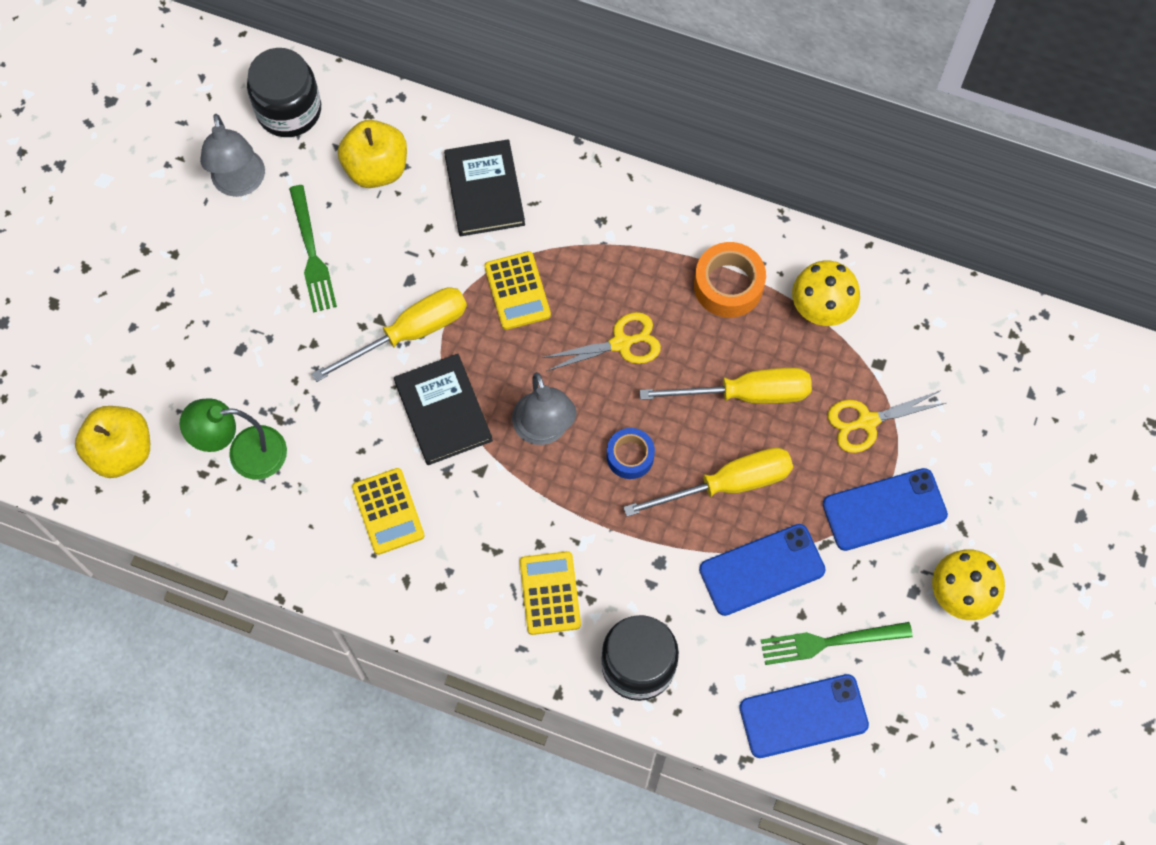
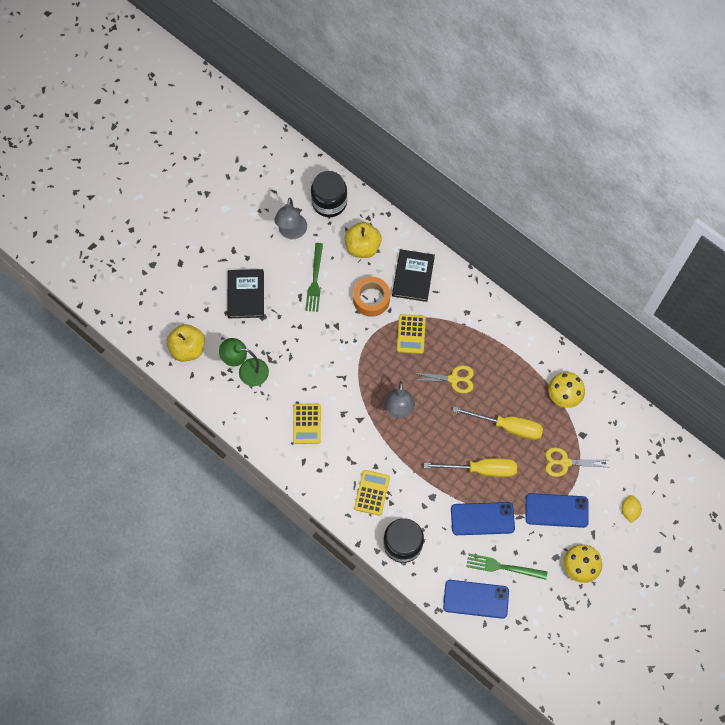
camera: 20 degrees right, 0 degrees up
(410, 333) = (349, 337): yellow screwdriver -> none
(443, 411) = (352, 383): black book -> black book (246, 295)
(630, 456) = (437, 438): blue tape -> none
(728, 285) = (519, 368): orange tape -> orange tape (371, 299)
(1007, 466) = (629, 510): none -> yellow lemon

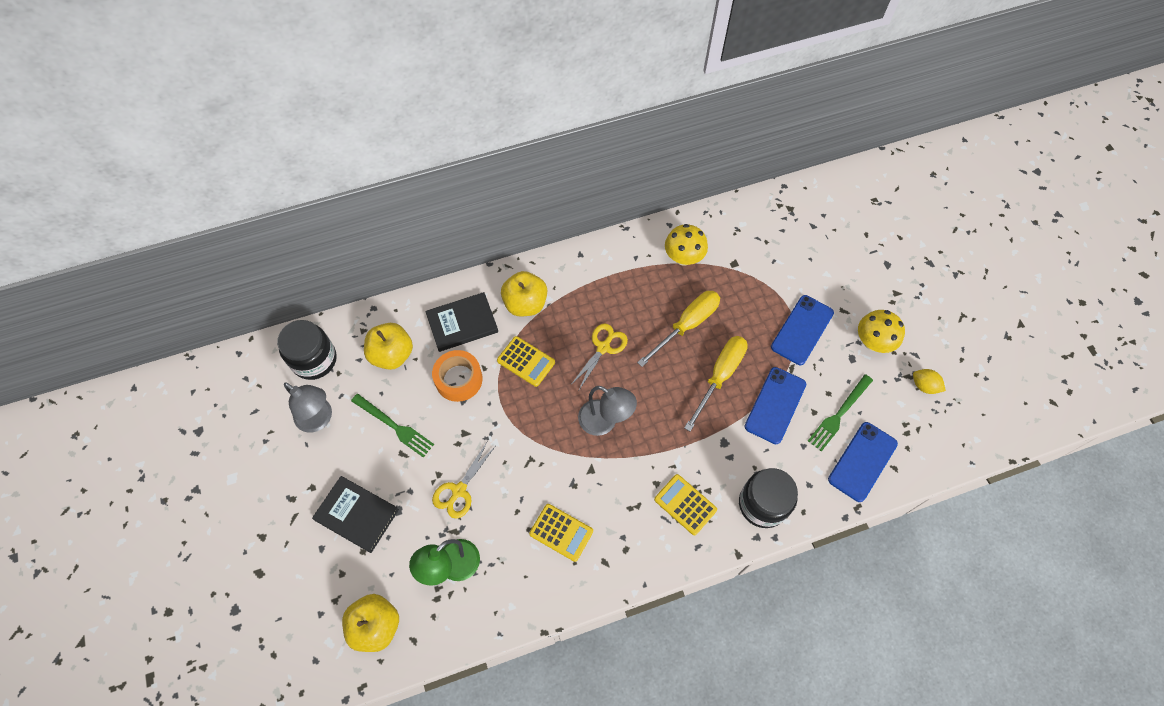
camera: 60 degrees left, 5 degrees down
(413, 276) = (462, 323): black book -> black book turned 60 degrees counterclockwise
(454, 308) = (525, 303): none -> yellow apple
(565, 462) = (755, 294): yellow scissors -> yellow scissors (459, 490)
(629, 510) = (835, 266): yellow lemon -> yellow lemon (924, 386)

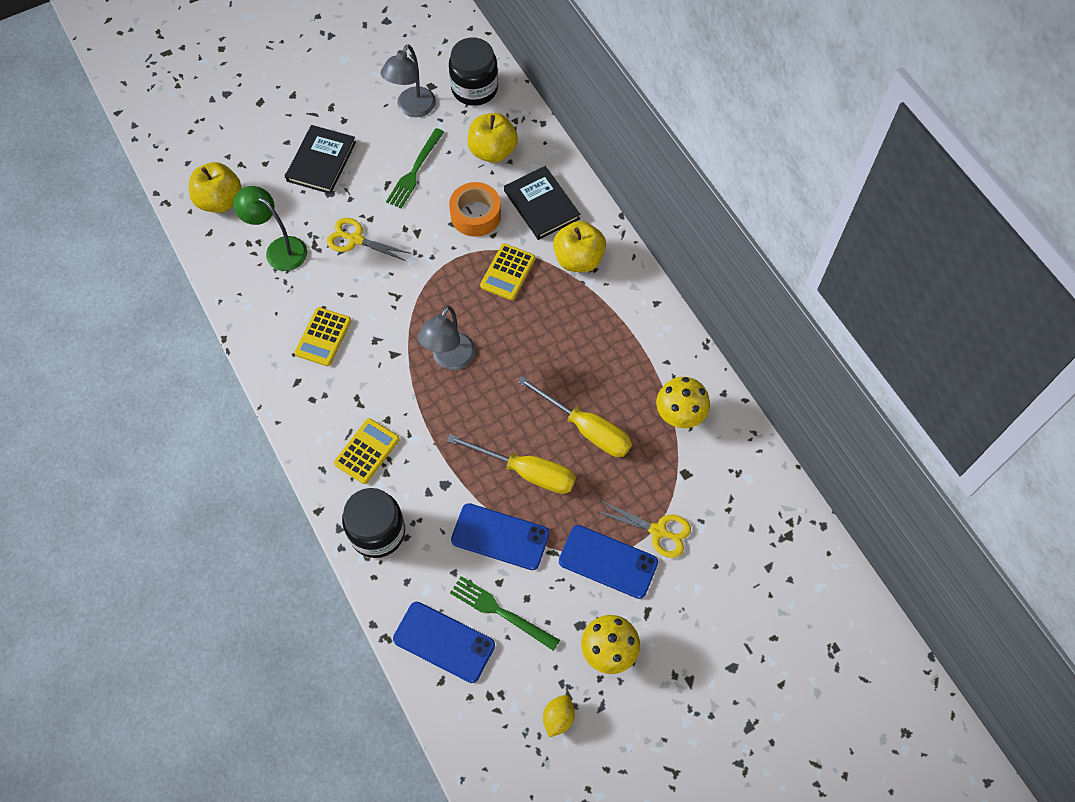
camera: 80 degrees right, 0 degrees up
(603, 347) = (539, 345): yellow scissors -> yellow scissors (658, 531)

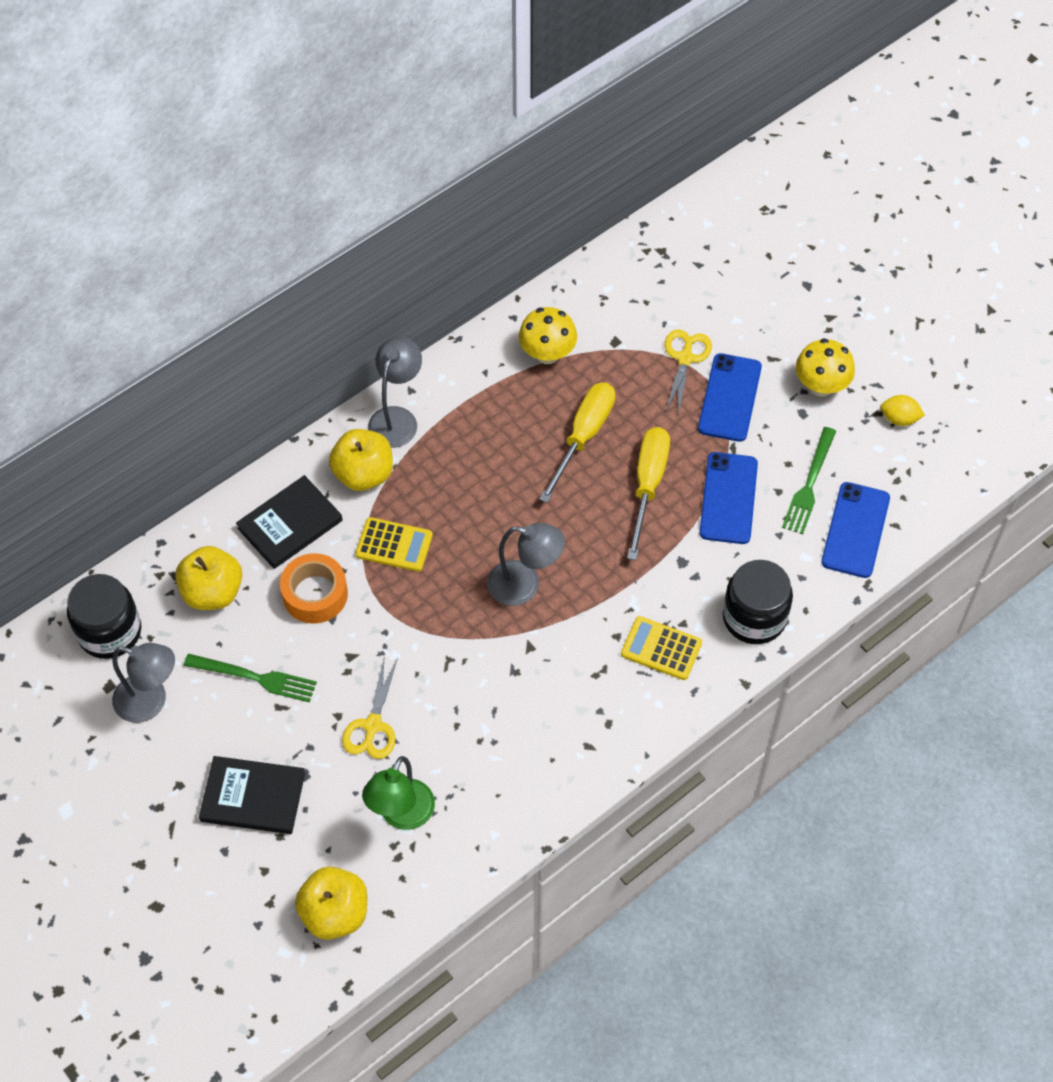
camera: 100 degrees left, 5 degrees down
(323, 337) = (521, 731): yellow calculator -> none
(629, 289) = (397, 418): none -> grey lamp

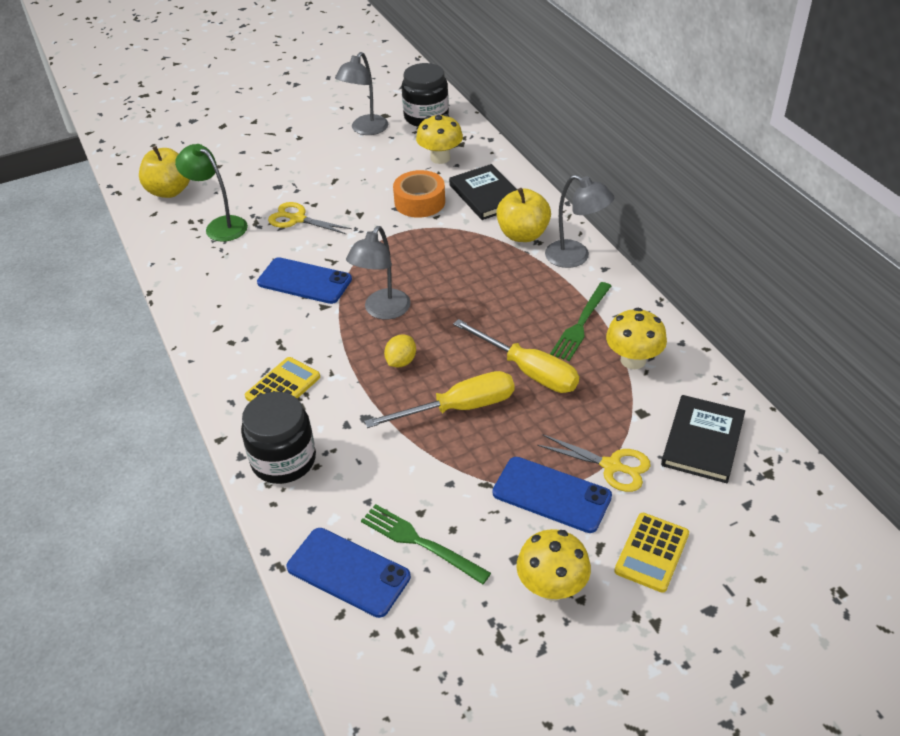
camera: 105 degrees right, 15 degrees down
(213, 592) = (440, 158): yellow apple -> yellow mushroom
(253, 797) = (273, 164): black book -> black book (703, 441)
(255, 678) = (362, 171): green fork -> green fork (581, 323)
(394, 545) = (449, 244): yellow calculator -> yellow calculator (651, 552)
(648, 485) = (459, 408): yellow screwdriver -> yellow screwdriver turned 45 degrees counterclockwise
(728, 498) = (425, 468): blue phone -> blue phone (304, 281)
(899, 419) = (486, 660): yellow lemon -> yellow lemon (401, 361)

